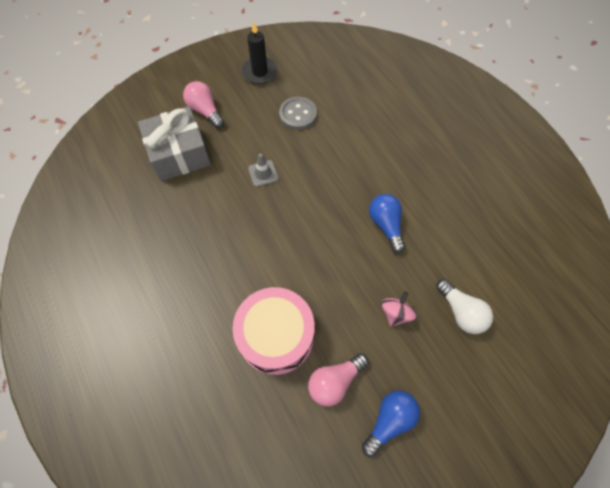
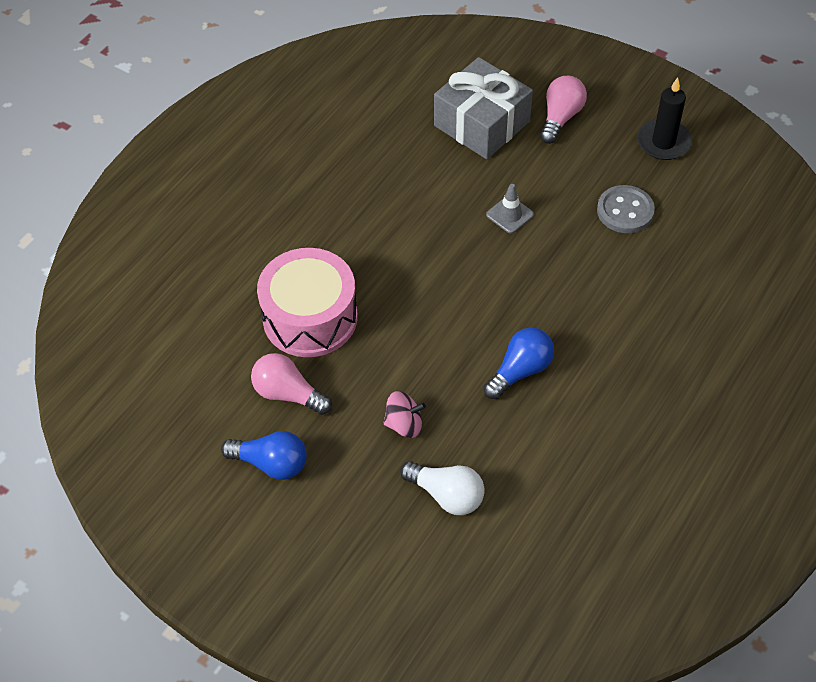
camera: 65 degrees right, 10 degrees down
(461, 312) = (447, 495): white light bulb -> white light bulb turned 90 degrees counterclockwise

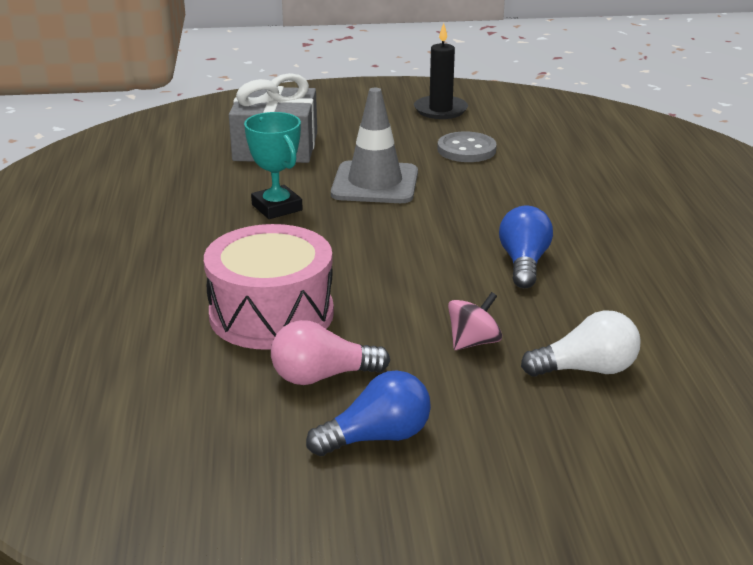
camera: 40 degrees left, 25 degrees down
(413, 203) = (277, 207): none -> turquoise trophy
(509, 215) = (375, 183): grey traffic cone -> grey traffic cone, size x2.00
(560, 117) = (339, 123): pink light bulb -> none

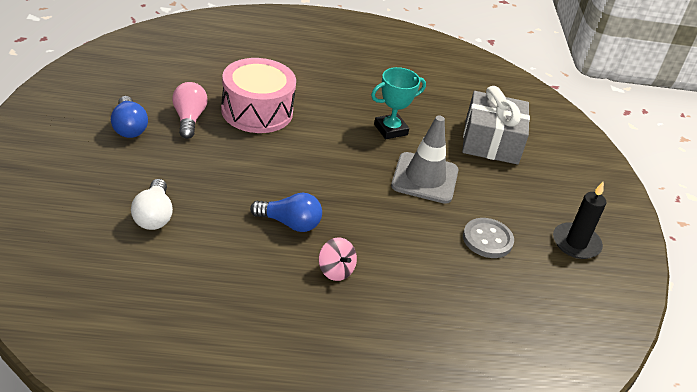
camera: 90 degrees right, 10 degrees up
(473, 342) = (200, 178): pink spinning top -> pink spinning top (335, 270)

